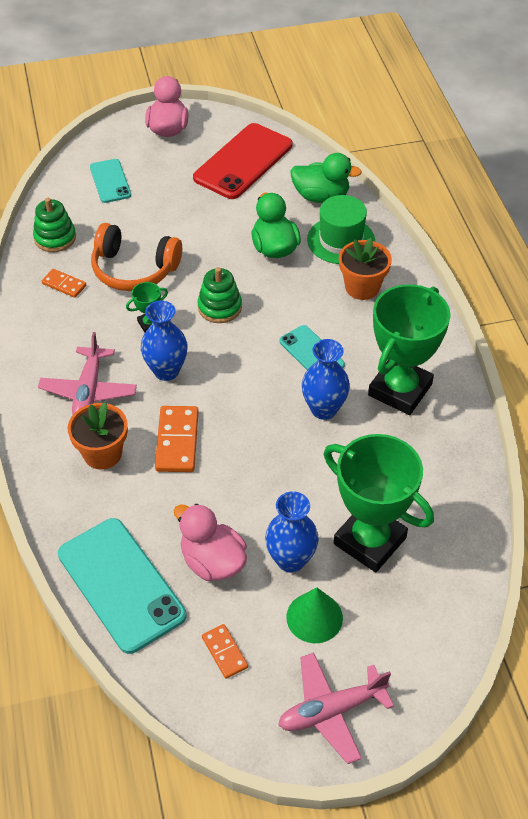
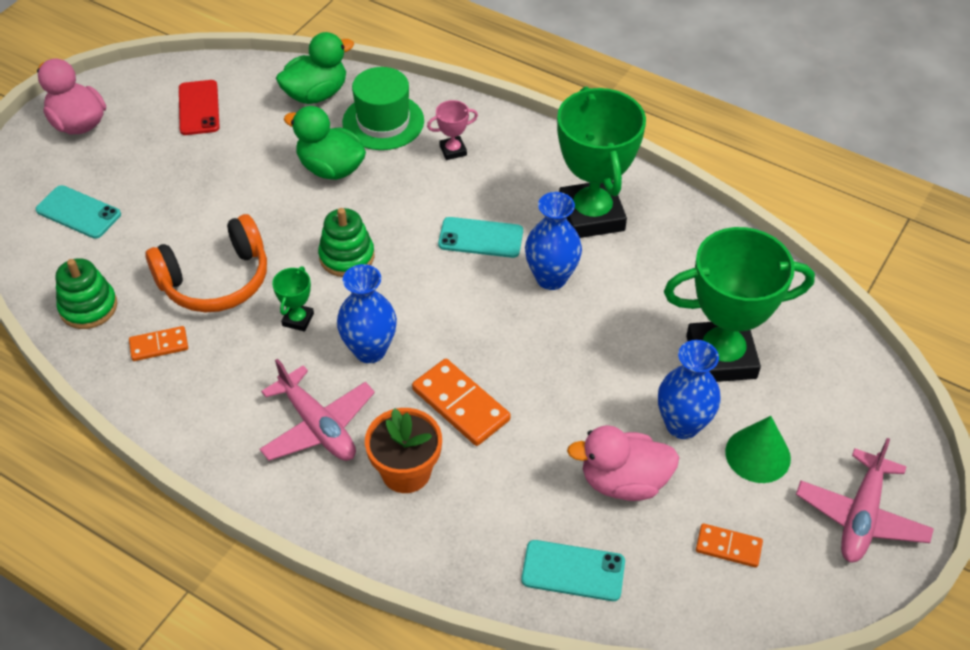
camera: 45 degrees left, 0 degrees up
(121, 584) = (573, 571): turquoise phone -> turquoise phone, size x0.56
(243, 161) = (199, 108): red phone -> red phone, size x0.56
(362, 287) = (453, 150): orange flower pot -> pink trophy

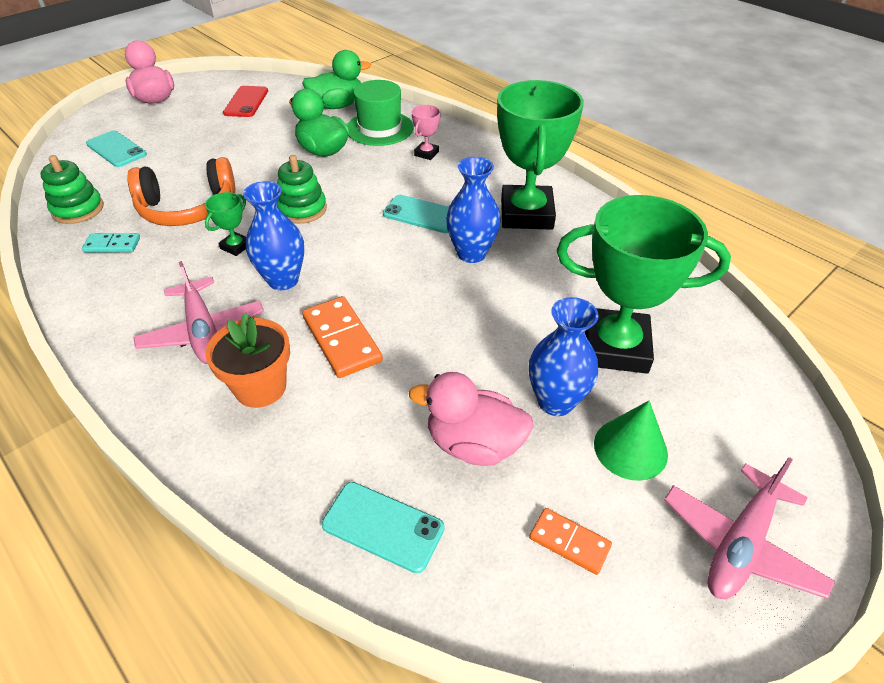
camera: 15 degrees right, 5 degrees down
(159, 345) = (112, 245): orange domino -> turquoise domino
(453, 150) = (426, 153): pink trophy -> pink trophy turned 60 degrees counterclockwise

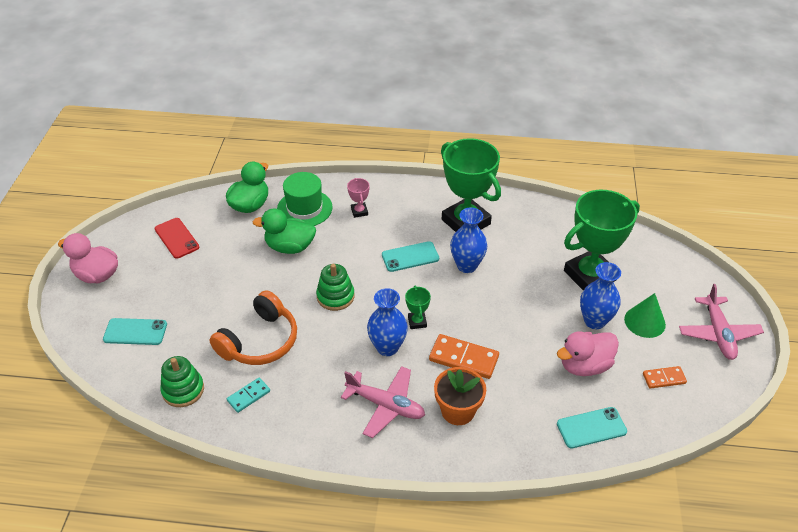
camera: 40 degrees left, 0 degrees up
(236, 246) = (330, 346): green trophy -> green trophy (417, 322)

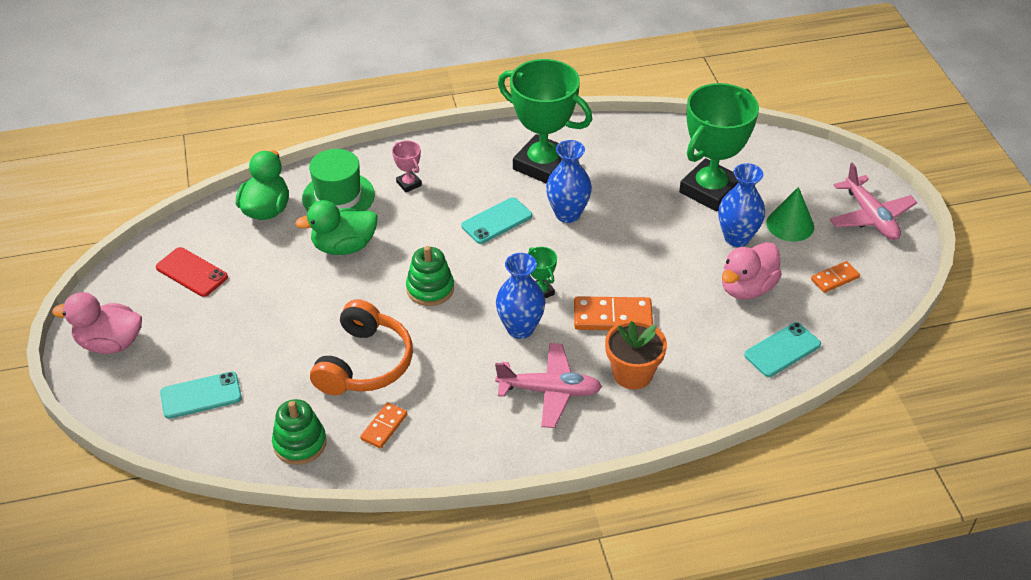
camera: 20 degrees left, 0 degrees up
(249, 396) = (384, 427): turquoise domino -> orange domino

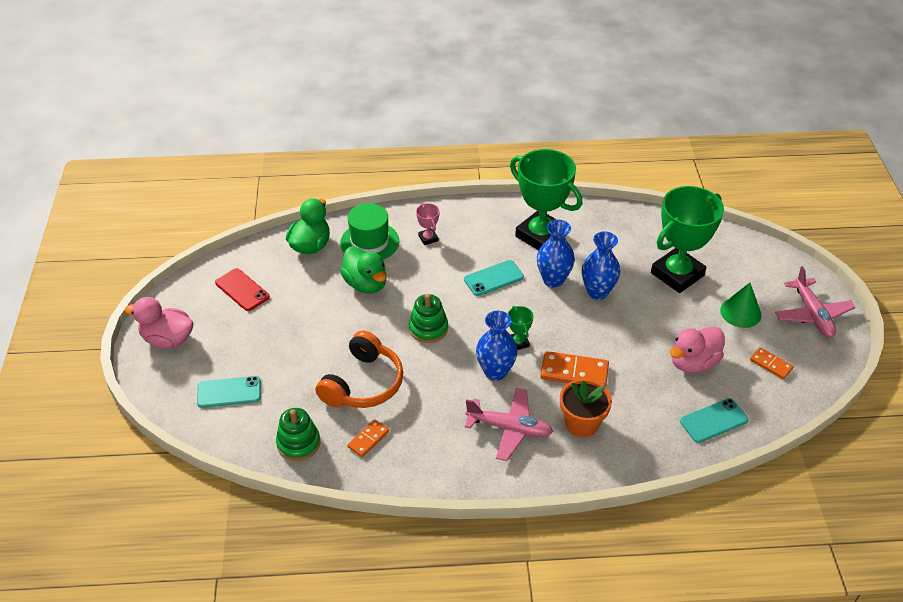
camera: 10 degrees right, 0 degrees up
(344, 246) = (366, 284): green duck -> green duck turned 120 degrees counterclockwise
(737, 238) = (692, 318): blue vase -> blue vase (597, 292)
(834, 278) = (771, 364): orange domino -> orange domino turned 60 degrees clockwise

